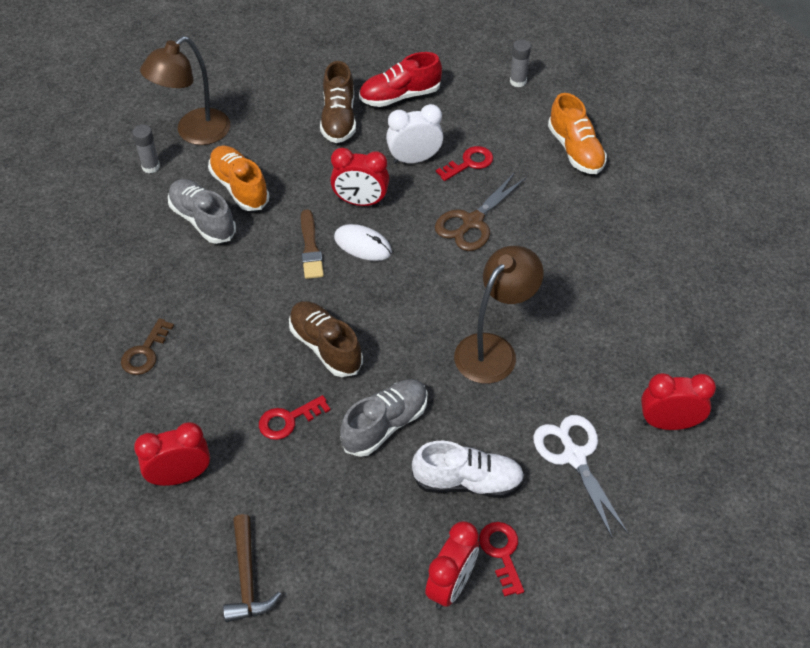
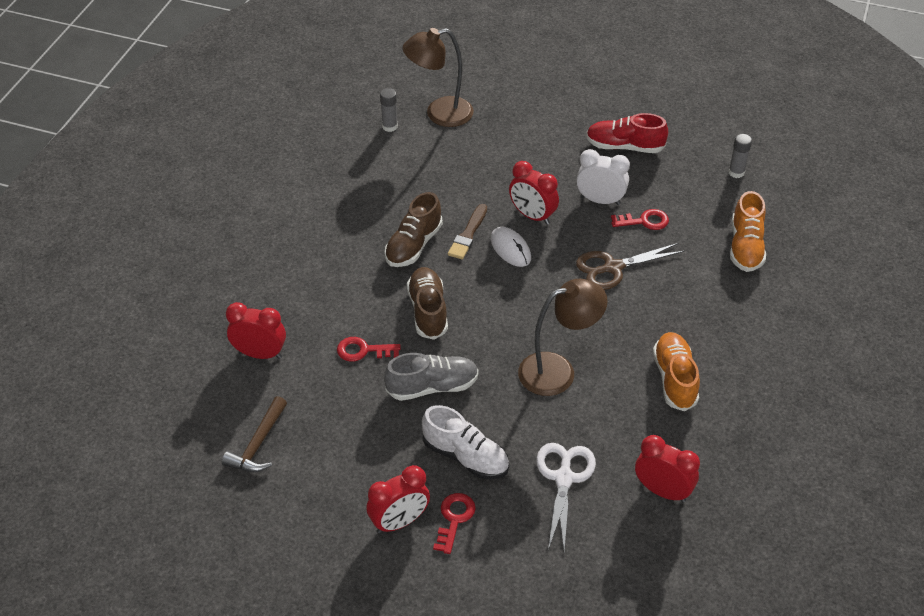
camera: 30 degrees right, 5 degrees down
(145, 352) = (294, 258): brown key -> none
(203, 220) = (401, 181): grey shoe -> none
(239, 187) = (445, 167): orange shoe -> orange shoe (674, 379)
(338, 119) = (560, 146): brown shoe -> brown shoe (413, 245)

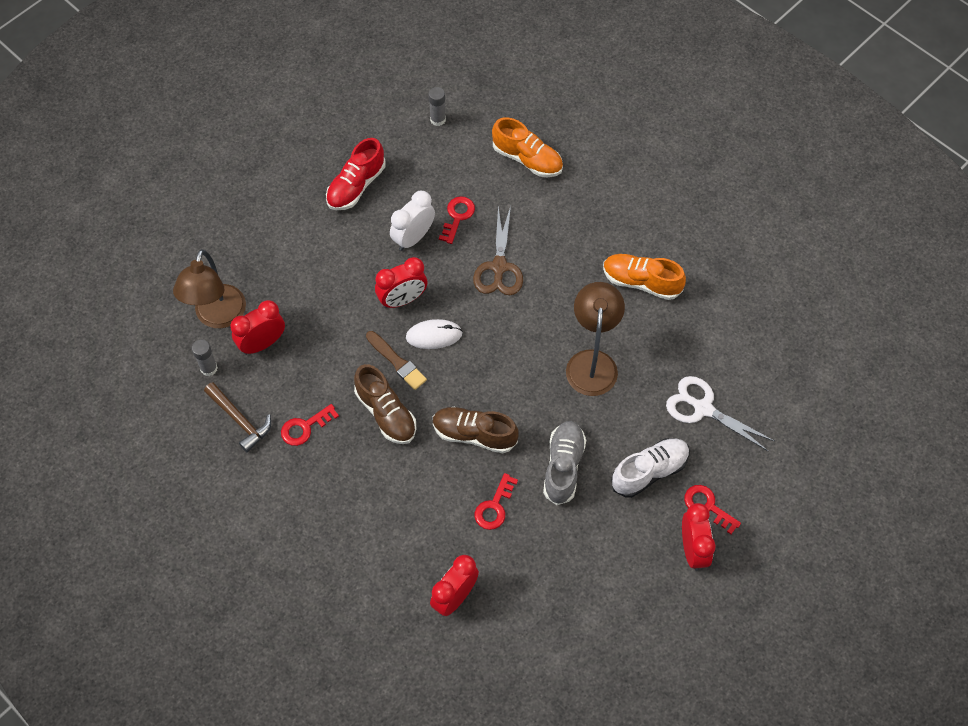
camera: 65 degrees left, 15 degrees up
(258, 444) = (561, 634): brown hammer -> brown hammer (240, 420)
(369, 200) = (305, 427): none -> red key
(662, 491) = (745, 345): red clock -> red clock (262, 343)

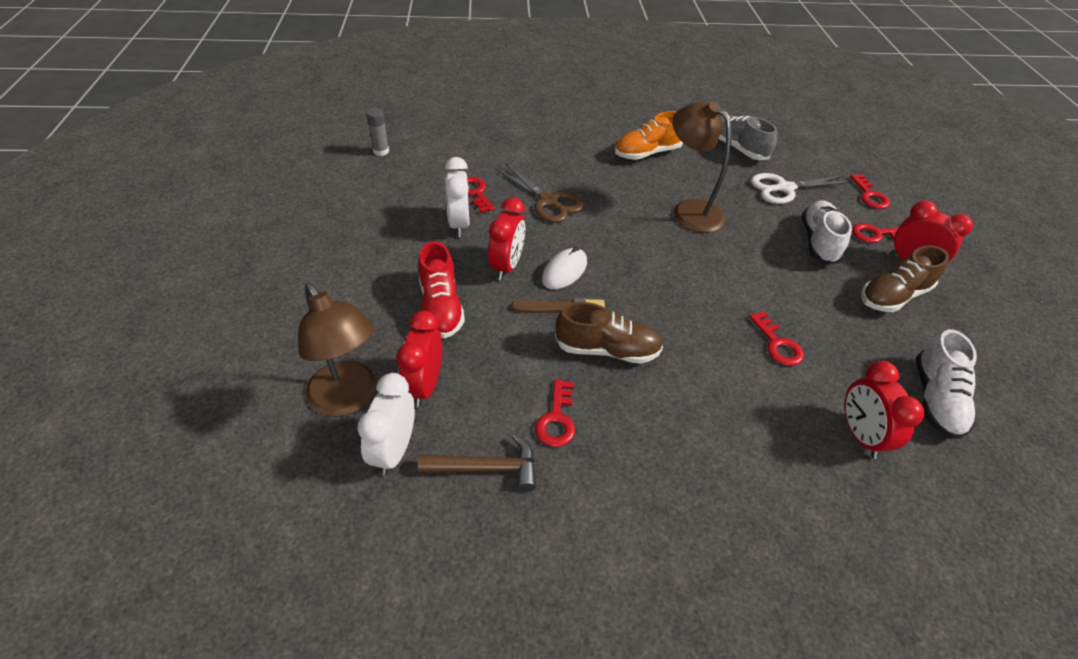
camera: 50 degrees left, 15 degrees down
(209, 368) = (394, 450): grey glue stick -> white clock
(356, 186) = (365, 222): red shoe -> red shoe (441, 307)
(474, 434) = (689, 310): brown shoe -> brown shoe (893, 296)
(527, 159) = (479, 137): orange shoe -> none
(536, 628) = (935, 399): none -> white shoe
(563, 466) = (772, 280): grey shoe -> grey shoe (736, 148)
(766, 476) = (869, 195): none -> red key

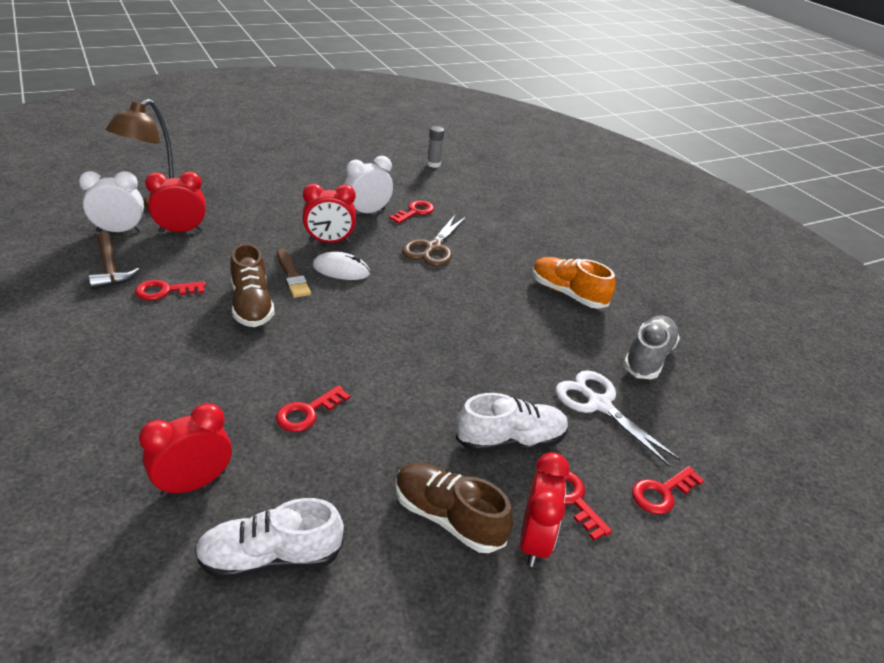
camera: 65 degrees right, 10 degrees down
(441, 307) = (265, 222): red shoe -> none
(689, 210) = (489, 332): brown lamp -> none

